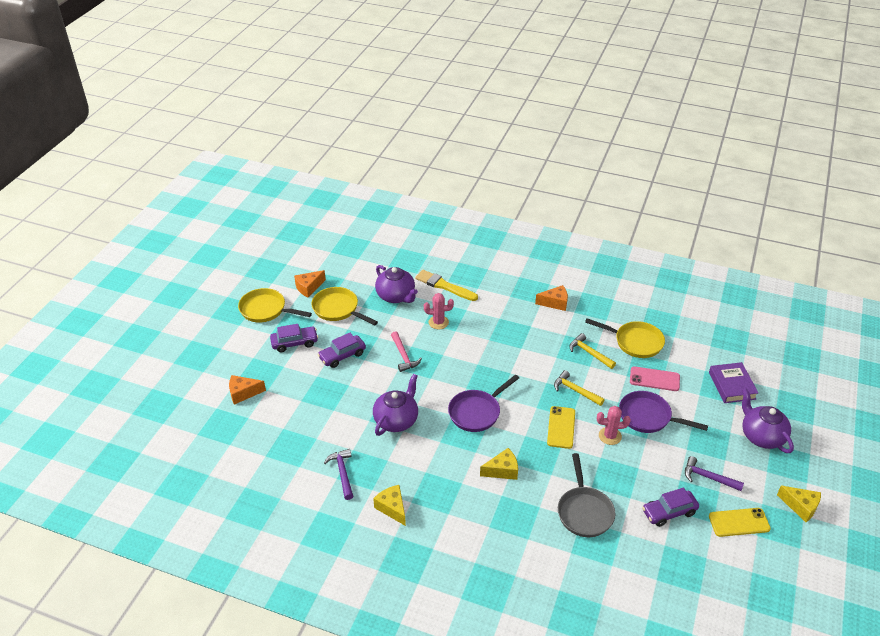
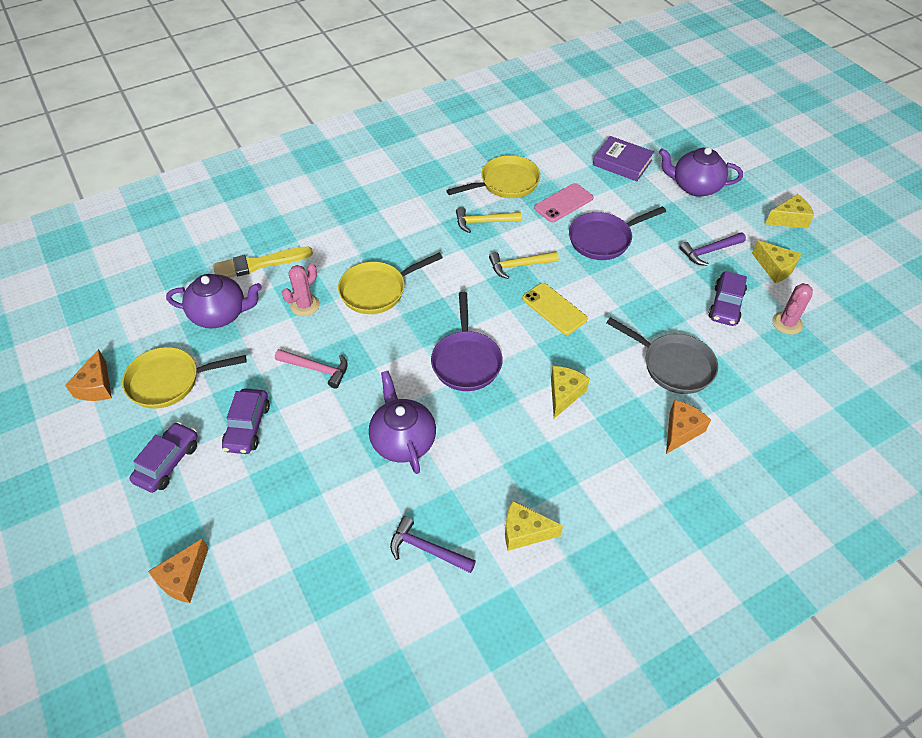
camera: 50 degrees left, 10 degrees up
(266, 310) = (73, 456): yellow pan -> yellow pan (377, 290)
(555, 303) = (391, 200): orange cheese -> orange cheese (681, 431)
(610, 436) = (600, 281): pink cactus -> pink cactus (787, 323)
(739, 522) = (775, 268): yellow phone -> yellow cheese

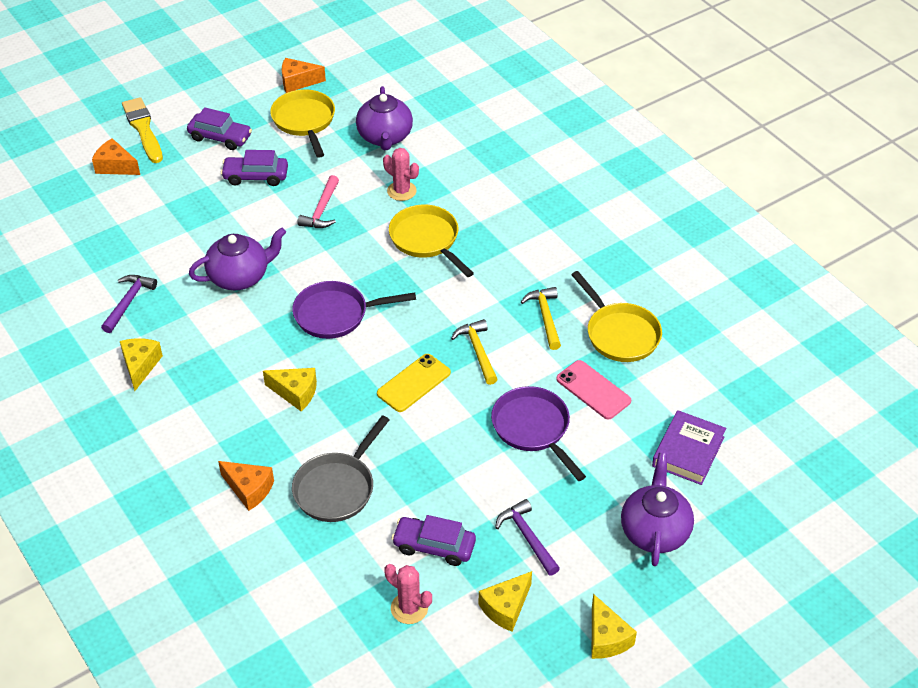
camera: 85 degrees right, 5 degrees down
(259, 264) = (454, 151): yellow brush -> yellow brush (143, 129)

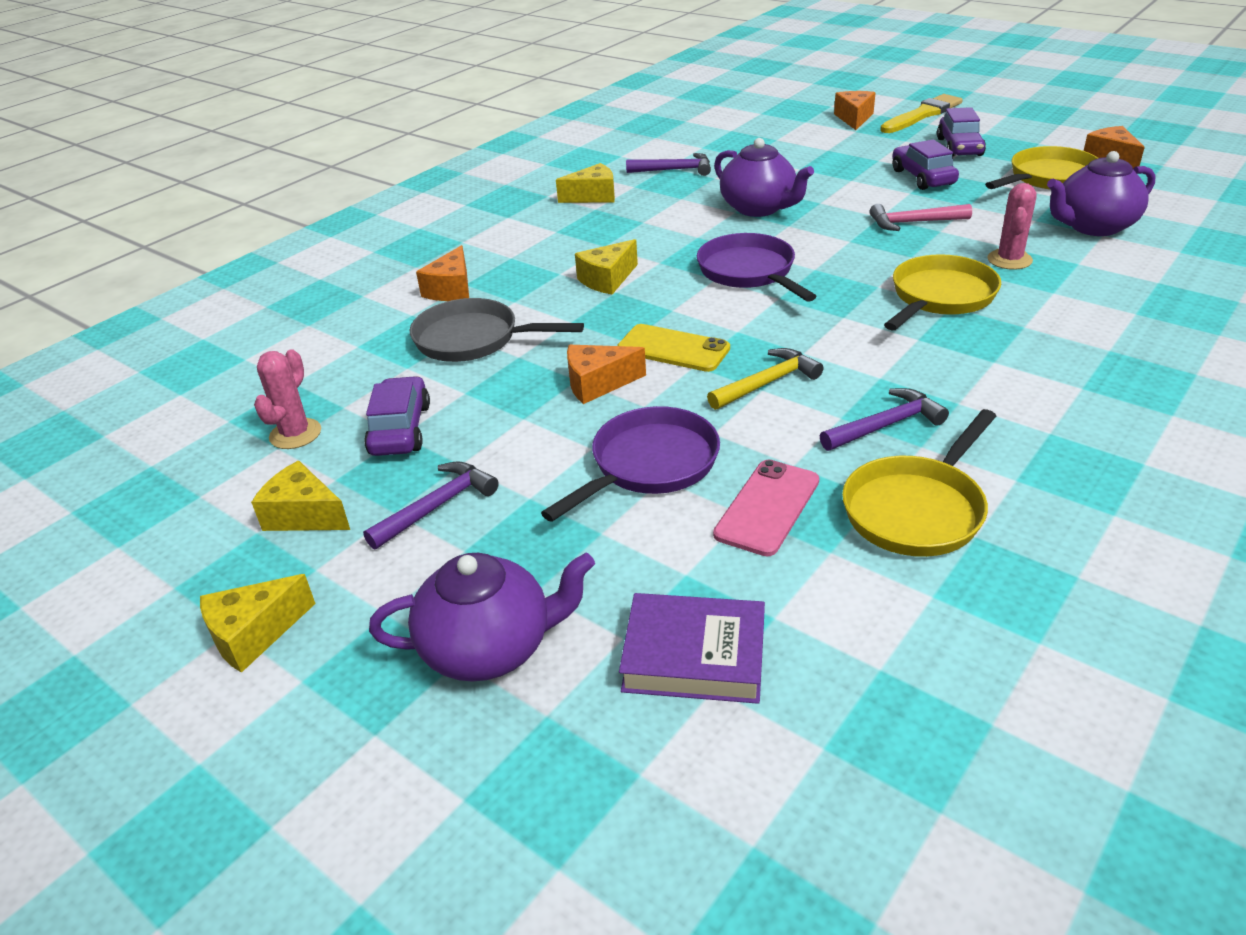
camera: 75 degrees right, 10 degrees down
(295, 393) = (607, 279): yellow cheese -> yellow cheese turned 45 degrees clockwise
(434, 432) = (597, 384): none -> orange cheese
(545, 317) = (886, 425): yellow hammer -> purple hammer

